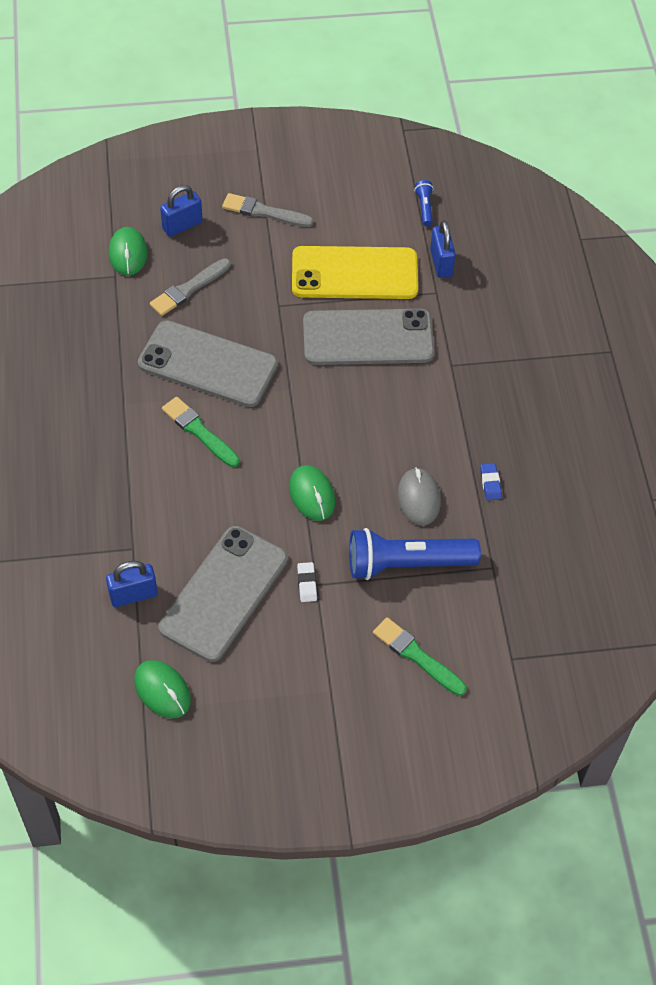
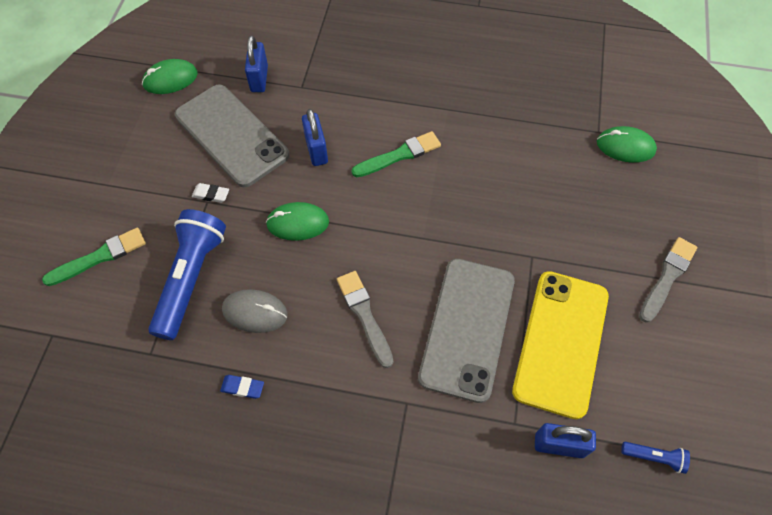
camera: 110 degrees right, 5 degrees up
(182, 225) = (656, 198): blue padlock -> blue padlock (316, 150)
(189, 289) = (570, 185): grey brush -> grey brush (364, 315)
(207, 364) = (473, 179): grey phone -> none

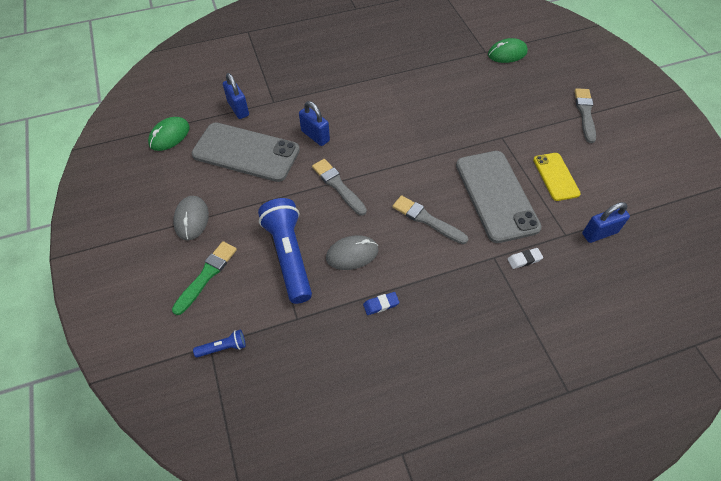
camera: 30 degrees left, 5 degrees down
(128, 186) = (191, 219): none -> grey mouse
(211, 194) = (261, 196): white eraser -> white eraser (524, 259)
(298, 223) = (338, 186): green mouse -> grey brush
(399, 155) = (374, 115): green brush -> none
(560, 342) = (555, 176): yellow phone -> yellow phone, size x0.55
(654, 457) = (653, 212): blue flashlight -> blue flashlight (223, 347)

